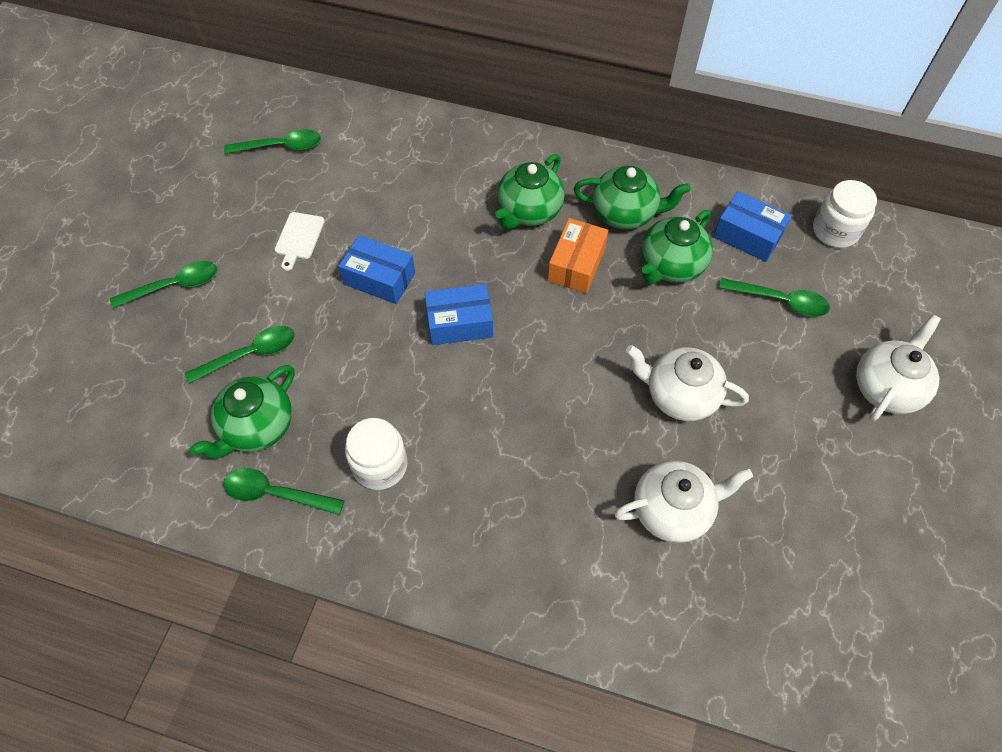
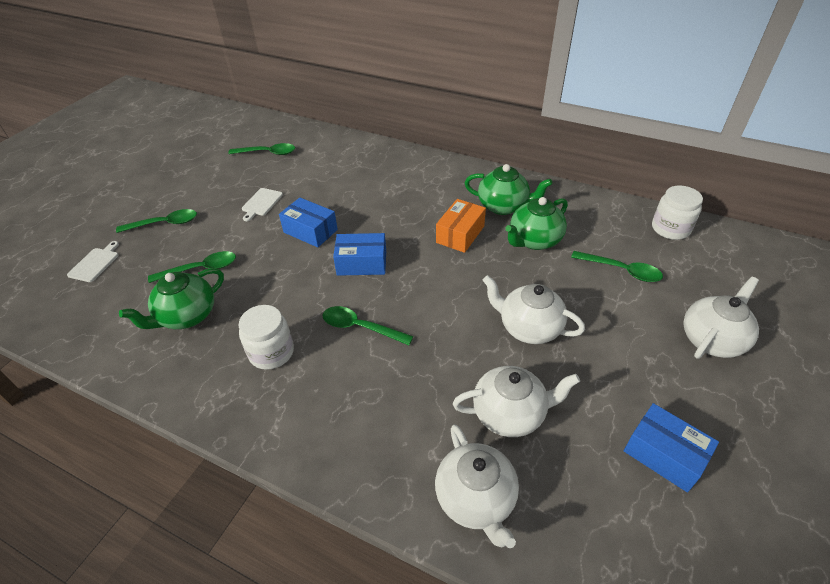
camera: 10 degrees right, 15 degrees down
(102, 360) = (95, 263): none -> white cutting board
(275, 493) = (183, 363): green spoon -> green spoon (360, 327)
(528, 211) = (431, 200): green teapot -> none
(650, 614) = (475, 499): none -> white teapot
(747, 236) = (598, 227): blue box -> blue box (664, 455)

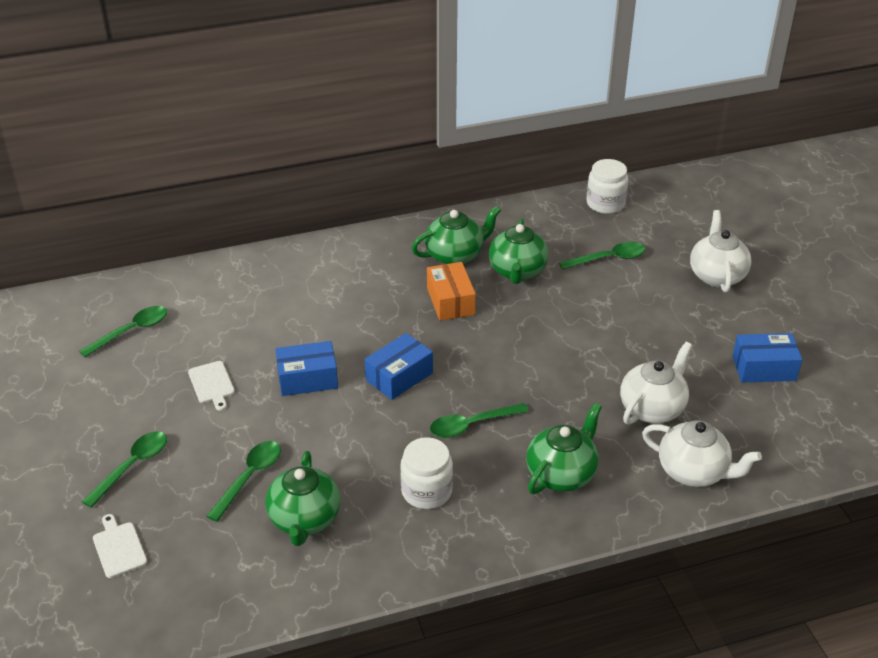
camera: 45 degrees left, 5 degrees down
(370, 412) = (561, 474): none -> green teapot
(528, 328) = (595, 343): white teapot -> none

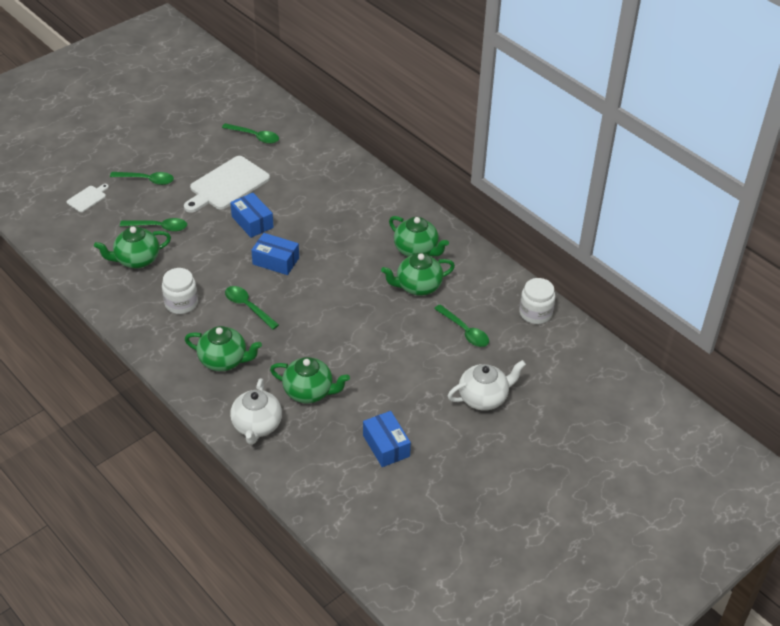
camera: 65 degrees right, 5 degrees up
(212, 384) = (227, 185): white cutting board -> white cutting board, size x2.09
(450, 301) = (364, 262): orange box -> none
(652, 408) = (309, 392): white teapot -> green teapot

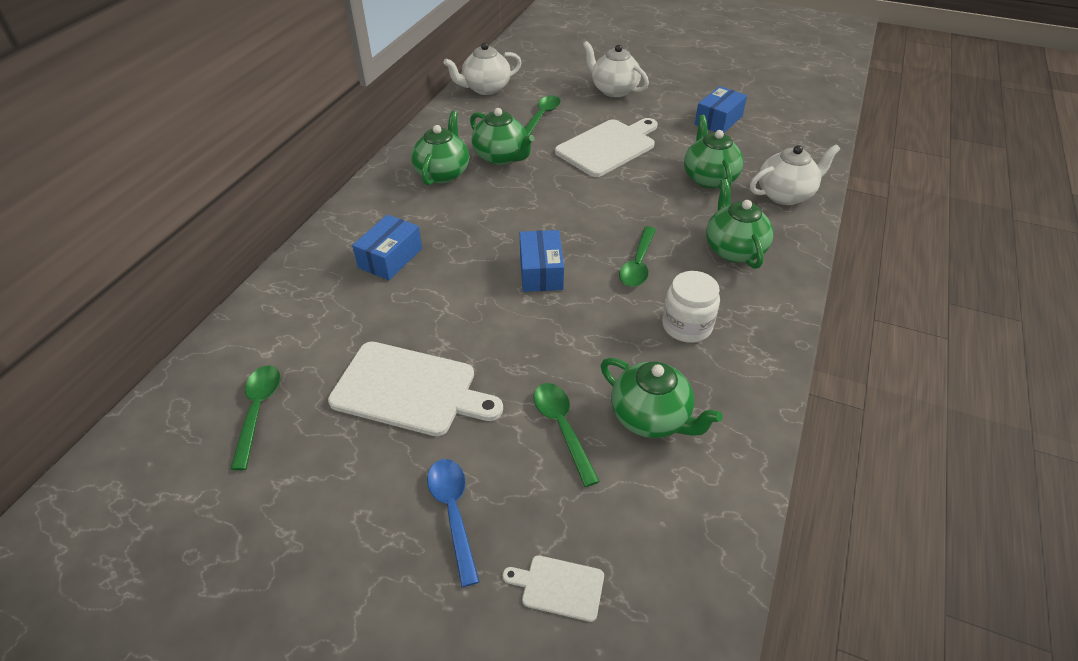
camera: 115 degrees left, 0 degrees up
(147, 180) = (453, 513): green spoon -> blue spoon
(252, 222) = (480, 324): blue box -> blue box (390, 258)
(392, 352) = (608, 147): none -> white cutting board
(535, 313) = (485, 88): white jar -> white teapot

